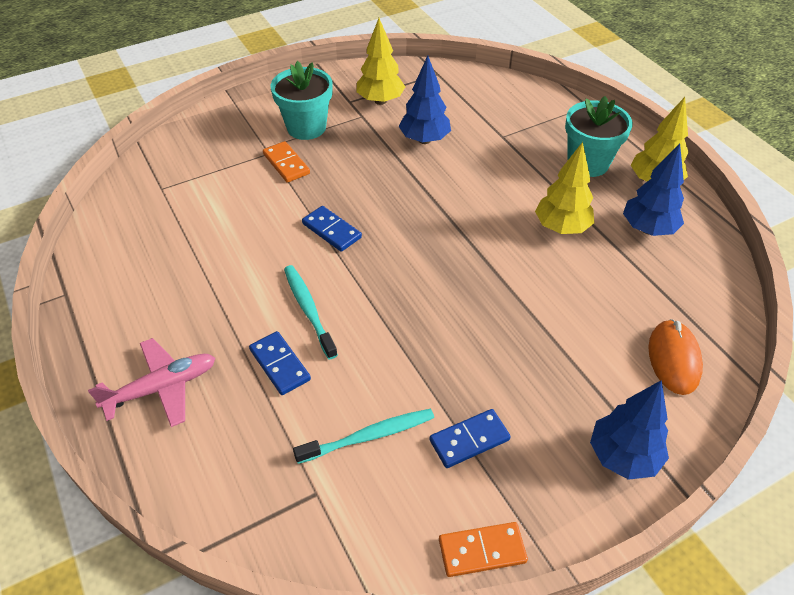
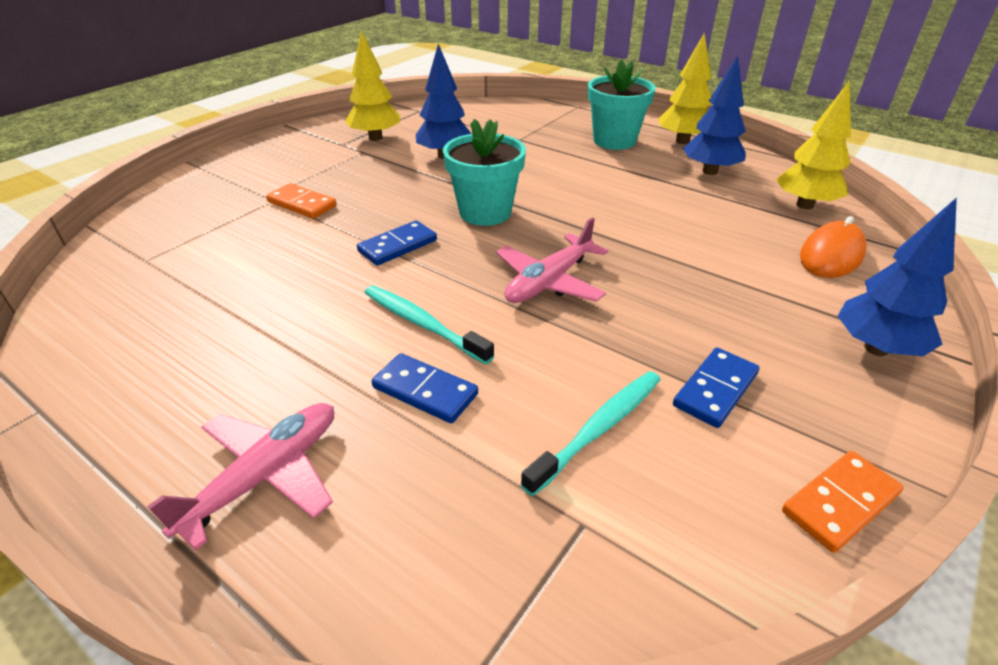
camera: 25 degrees left, 10 degrees down
(306, 127) = (306, 171): turquoise flower pot -> turquoise flower pot (485, 212)
(332, 230) = (397, 246): blue domino -> blue domino turned 60 degrees counterclockwise
(419, 304) = (549, 282): none -> pink plane
(561, 228) = (634, 188): yellow tree -> yellow tree (804, 205)
(673, 359) = (831, 255): orange mouse -> orange mouse turned 60 degrees clockwise

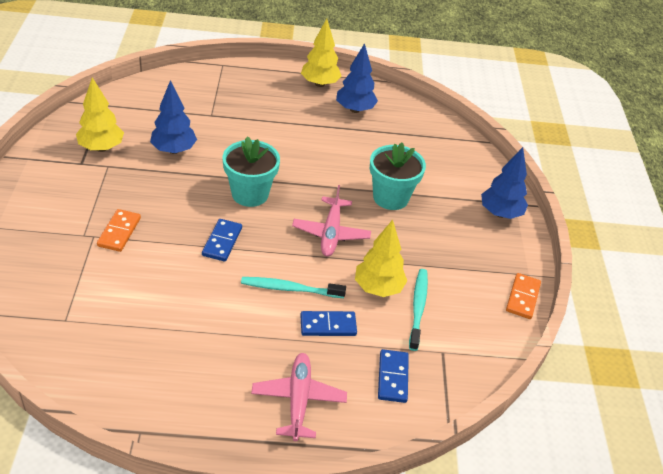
camera: 40 degrees left, 5 degrees up
(302, 204) = (119, 232): orange domino -> orange domino turned 75 degrees counterclockwise
(614, 141) = (277, 97): turquoise flower pot -> turquoise flower pot (390, 197)
(715, 389) = (450, 265): blue domino -> blue domino (392, 377)
(804, 205) = (421, 123): yellow tree -> yellow tree (378, 288)
(831, 255) = (453, 158): orange mouse -> none

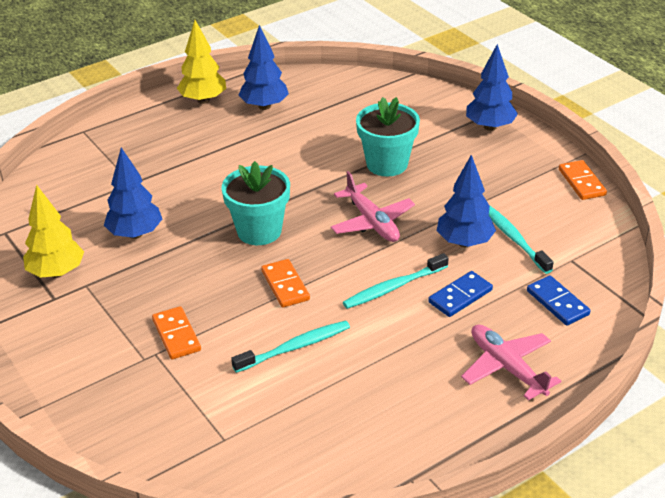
camera: 30 degrees left, 5 degrees down
(178, 288) = (295, 347): none -> turquoise toothbrush
(222, 242) = (285, 285): blue domino -> orange domino
(378, 288) = (464, 242): yellow tree -> blue tree

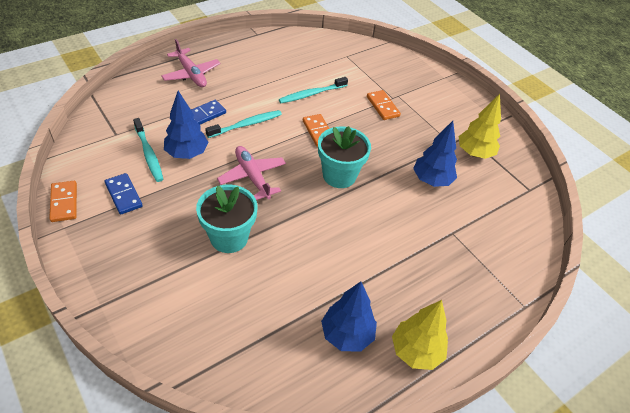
camera: 175 degrees right, 10 degrees up
(490, 127) = (113, 282): blue tree -> none
(557, 303) = (142, 106): blue domino -> blue domino (124, 195)

